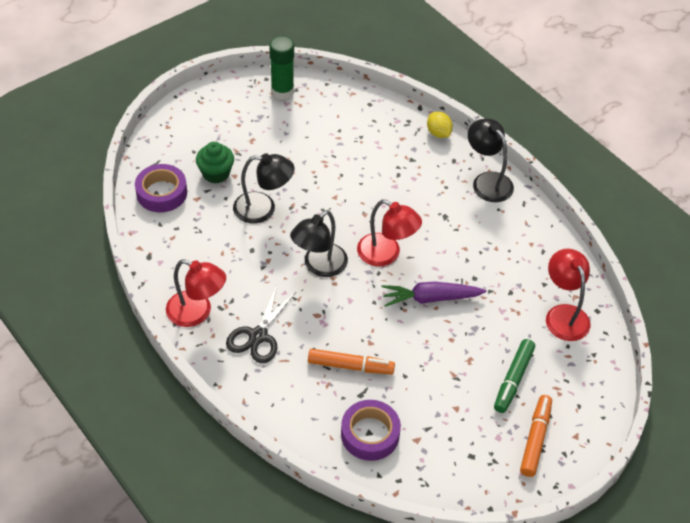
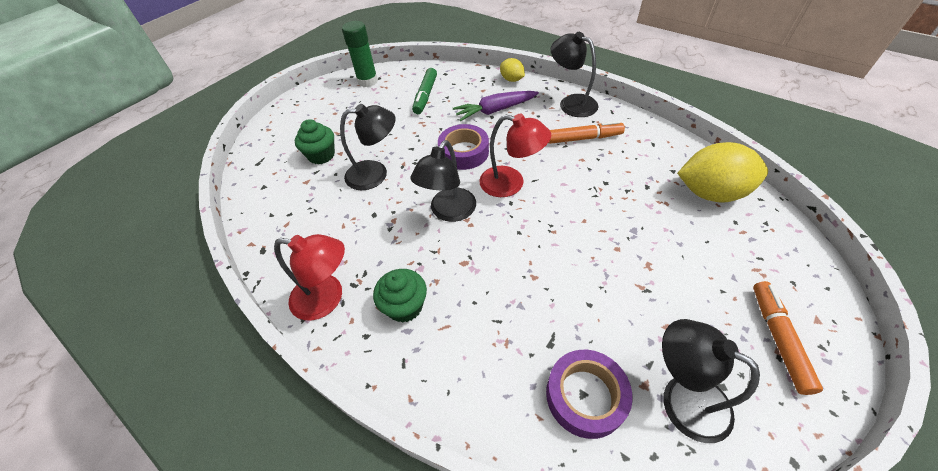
camera: 10 degrees left, 0 degrees up
(162, 193) = (269, 185): purple tape -> purple tape (464, 152)
(258, 336) = (405, 306): black scissors -> green cupcake
(350, 366) = (524, 311): orange marker -> orange marker (584, 138)
(430, 298) = (574, 213): purple carrot -> purple carrot (495, 110)
(438, 454) = (682, 398): none -> black lamp
(513, 379) = (706, 274): green marker -> green marker (425, 96)
(564, 314) = (710, 193): red lamp -> yellow lemon

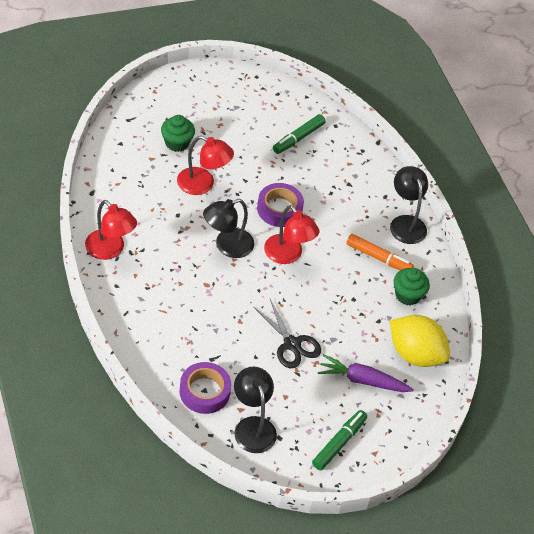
camera: 25 degrees right, 0 degrees up
(367, 81) = (265, 91): green glue stick -> none
(375, 174) = (203, 184): black lamp -> red lamp
(405, 306) = (150, 285): green cupcake -> green cupcake (407, 295)
(495, 110) = (339, 189): purple carrot -> purple carrot (362, 380)
(511, 80) = (383, 169): yellow lemon -> none
(607, 263) = (292, 344): none -> black scissors
(778, 338) = (339, 443): orange marker -> green marker

